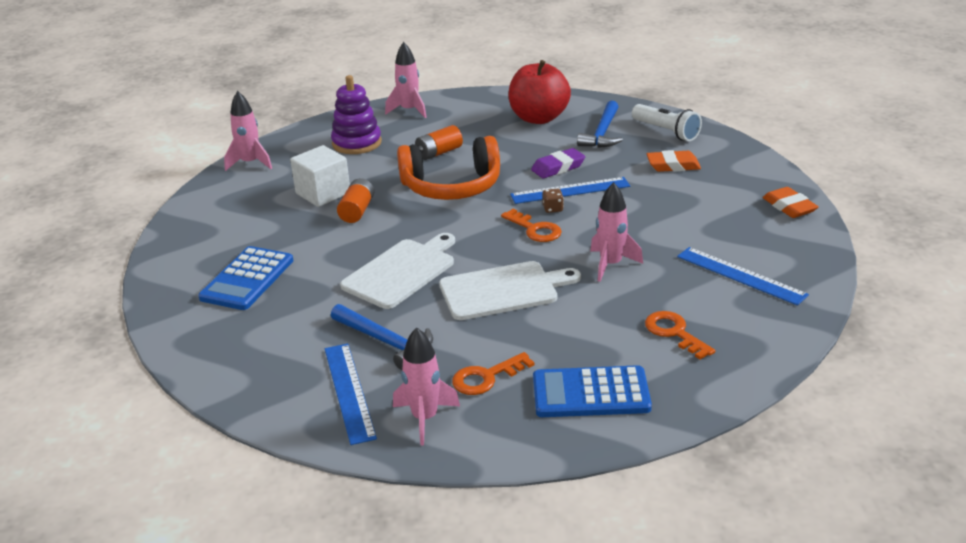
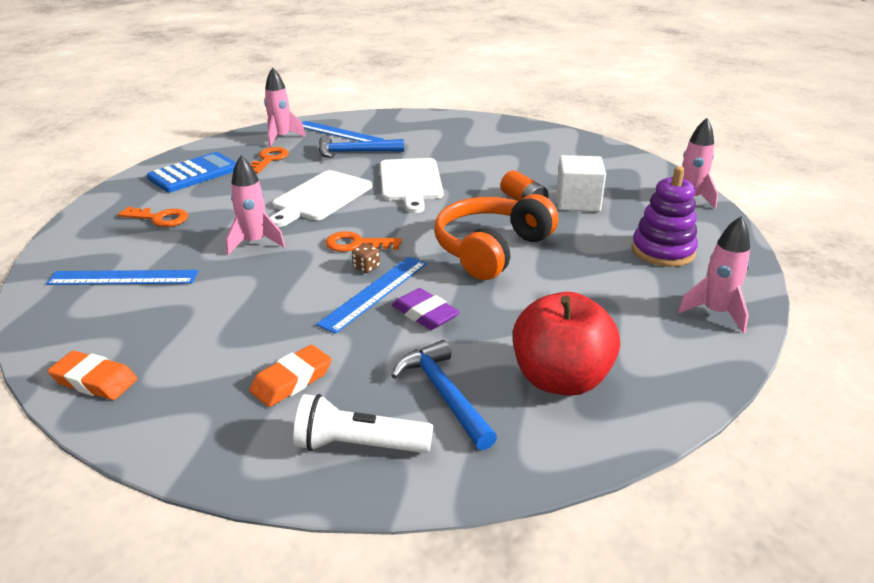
camera: 135 degrees right, 0 degrees up
(247, 279) = (497, 146): blue calculator -> none
(439, 153) = (571, 276): orange battery -> none
(558, 167) = (425, 314): purple eraser -> purple eraser turned 60 degrees counterclockwise

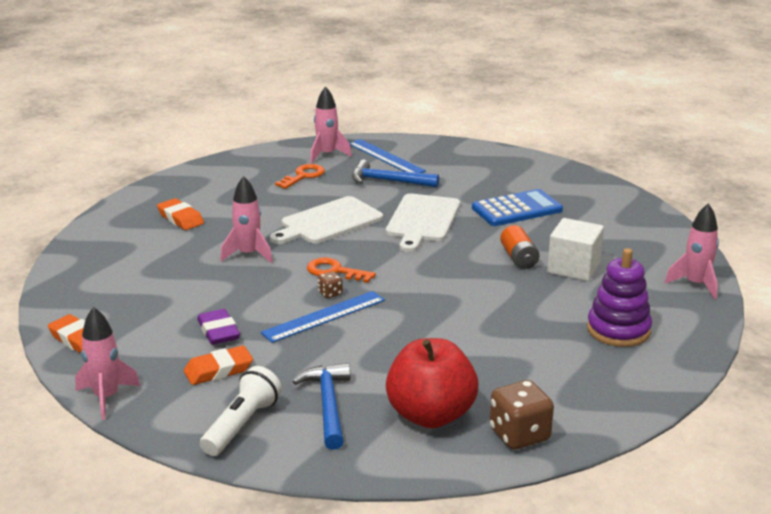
camera: 20 degrees right, 5 degrees down
(123, 278) = (130, 265): blue ruler -> none
(159, 218) = (180, 218): orange key -> orange eraser
(194, 173) = (229, 180): blue calculator -> blue calculator (517, 209)
(359, 445) = (242, 425): white flashlight -> white flashlight turned 90 degrees clockwise
(425, 314) = (354, 342): purple eraser -> purple eraser (218, 331)
(491, 249) = (453, 298): orange headphones -> none
(664, 380) = (519, 435): none -> brown dice
(715, 313) = (618, 393): pink rocket -> pink rocket (106, 398)

